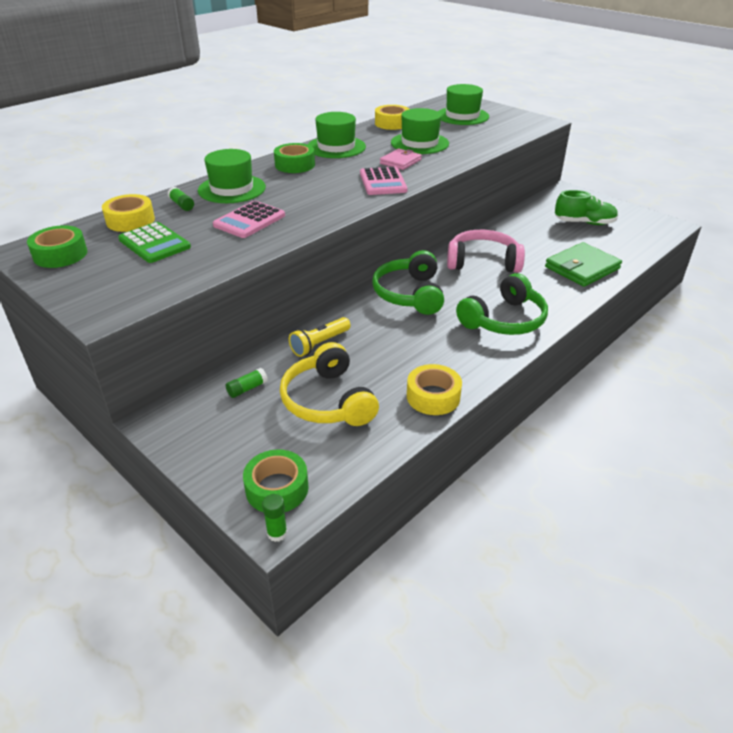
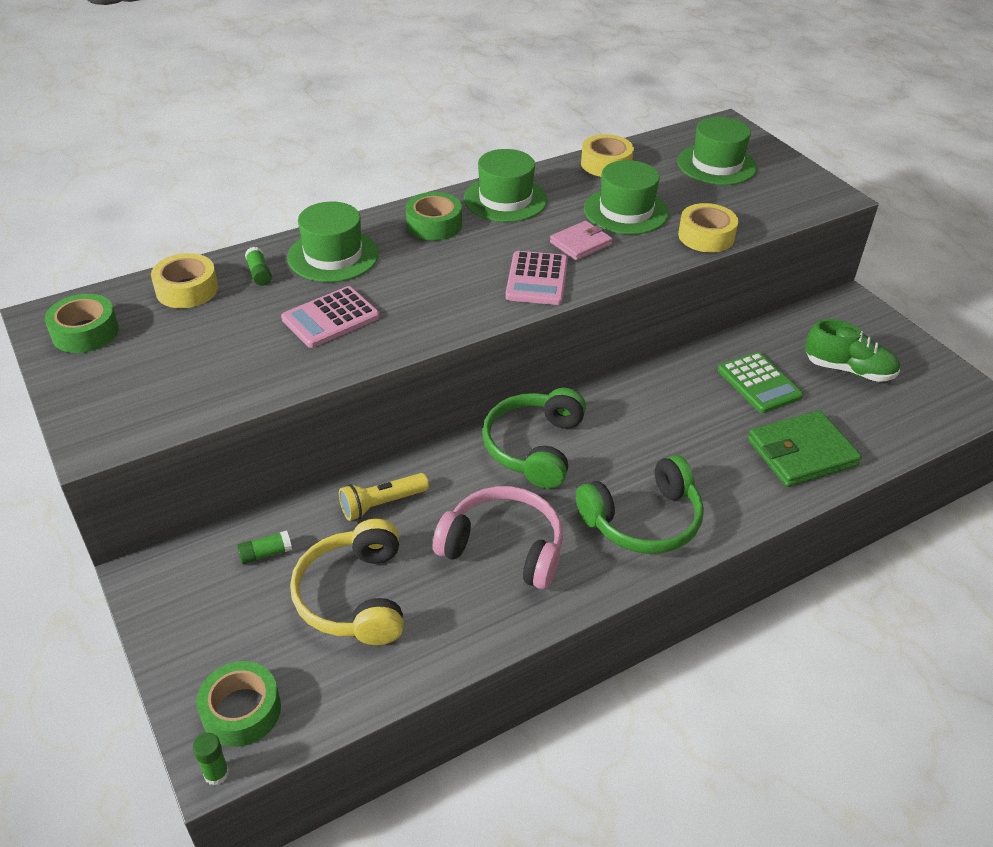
camera: 15 degrees right, 5 degrees up
(154, 243) = (199, 335): green calculator -> green calculator (759, 383)
(433, 396) = (489, 623): yellow tape -> yellow tape (706, 236)
(483, 262) = (662, 412): pink headphones -> pink headphones (503, 548)

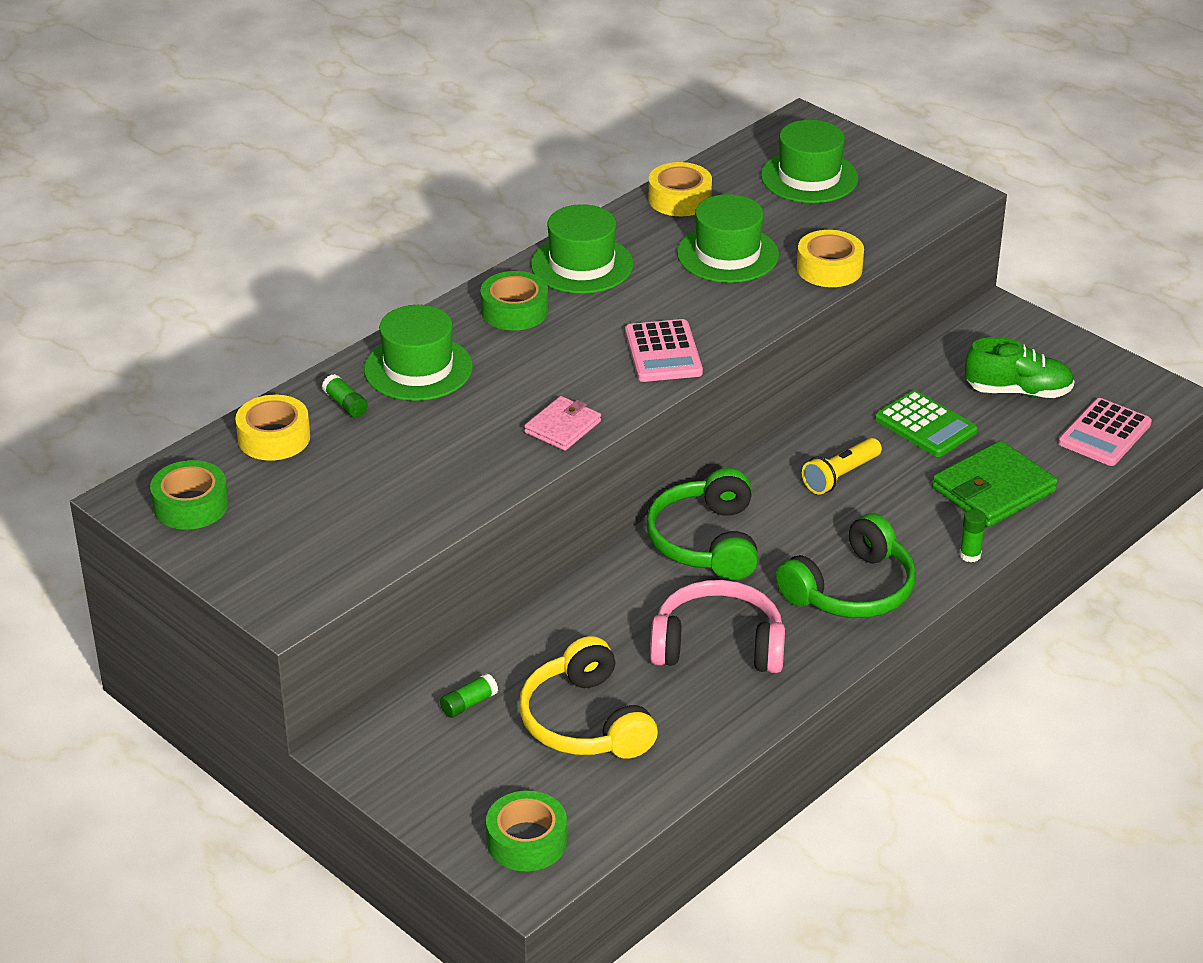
camera: 15 degrees left, 5 degrees down
(216, 773) = (533, 894): green glue stick -> green glue stick (970, 555)
(330, 318) = (457, 438): pink calculator -> pink calculator (1104, 433)
(382, 504) = (568, 631): yellow flashlight -> yellow flashlight (840, 476)
(580, 243) = (693, 302): pink wallet -> pink wallet (563, 427)

